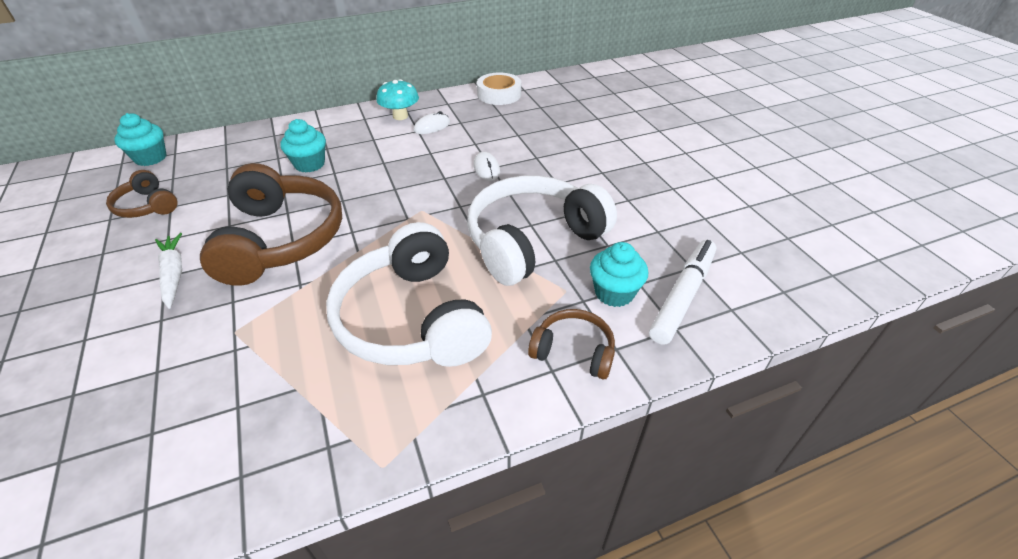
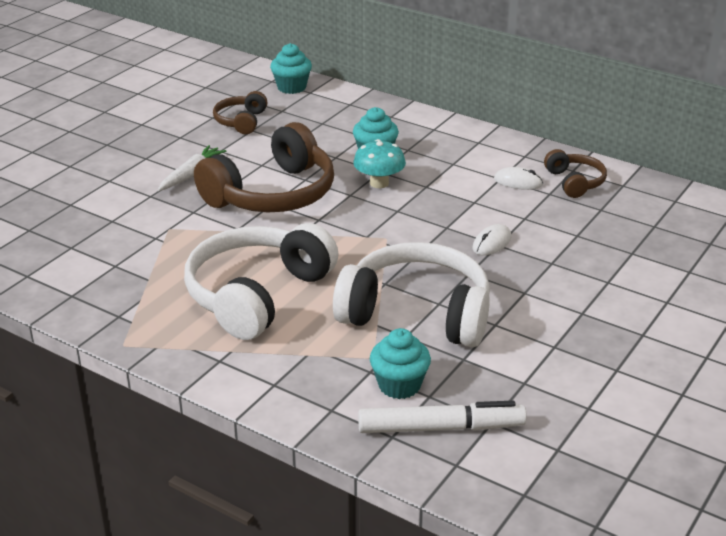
camera: 55 degrees right, 10 degrees down
(400, 116) = (510, 157): turquoise mushroom -> turquoise mushroom (379, 183)
(499, 94) = (639, 190): white tape -> none
(573, 351) = (305, 388): brown headphones -> brown headphones (574, 182)

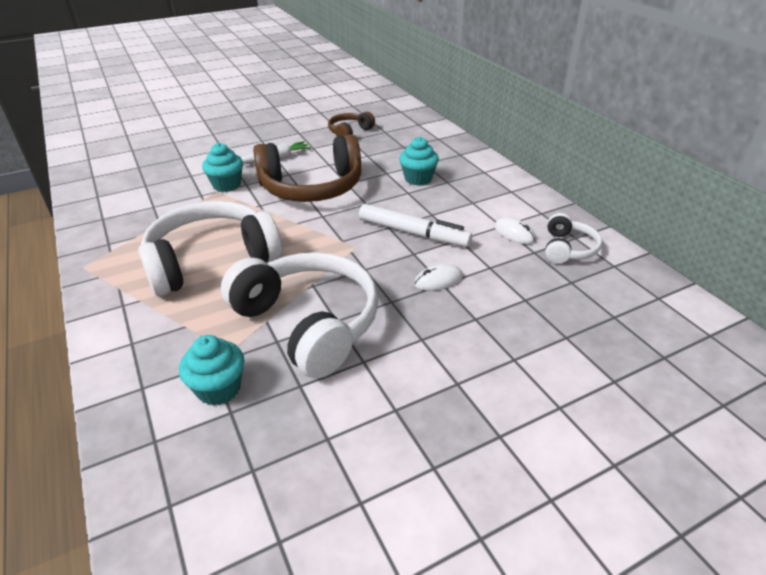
camera: 30 degrees right, 5 degrees up
(291, 87) = (409, 118): turquoise cupcake -> turquoise cupcake (227, 185)
(379, 183) = (397, 201): turquoise mushroom -> none
(440, 428) = (202, 453): white marker -> white marker (413, 233)
(574, 182) = (567, 249): brown headphones -> white headphones

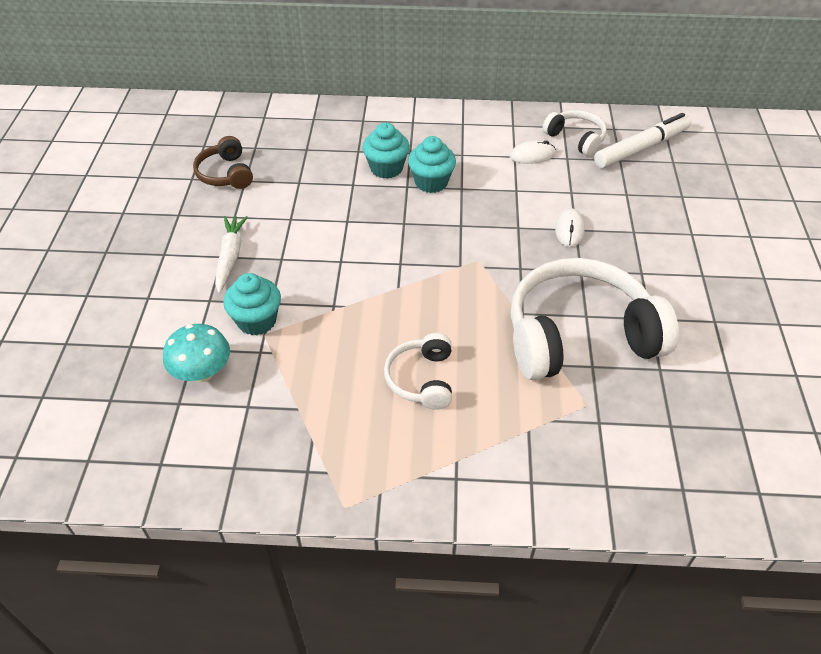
camera: 60 degrees left, 10 degrees up
(173, 184) = (202, 372): none -> turquoise mushroom
(211, 261) = (422, 379): white headphones -> white headphones, size x0.49
(219, 388) = (637, 426): turquoise cupcake -> turquoise cupcake (431, 182)
(312, 187) = (331, 250): brown headphones -> none
(413, 233) = (484, 213): white marker -> white marker (641, 148)

